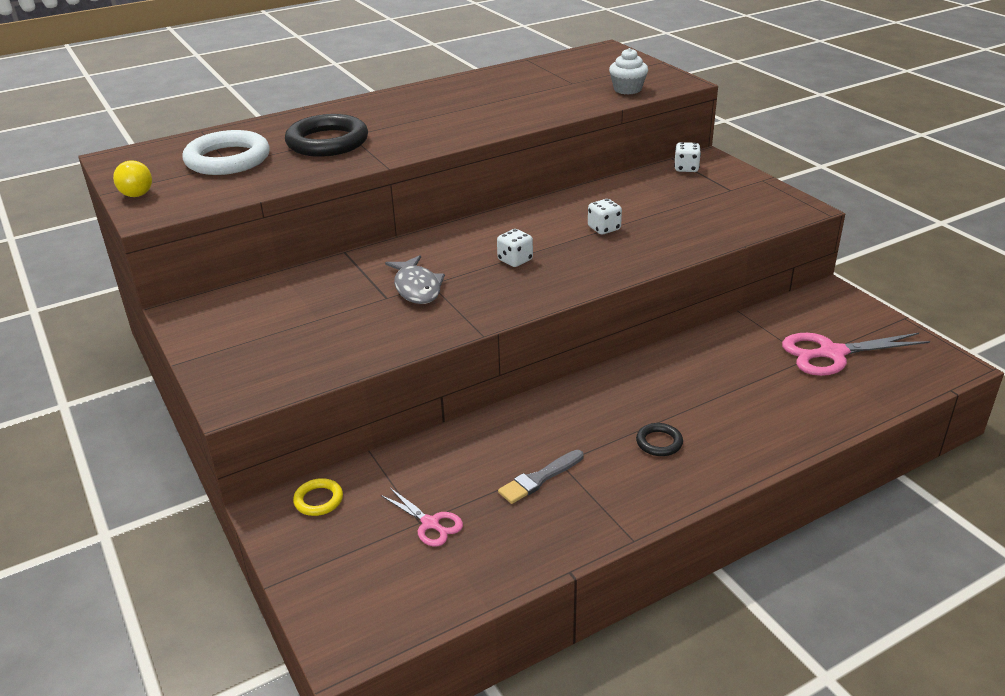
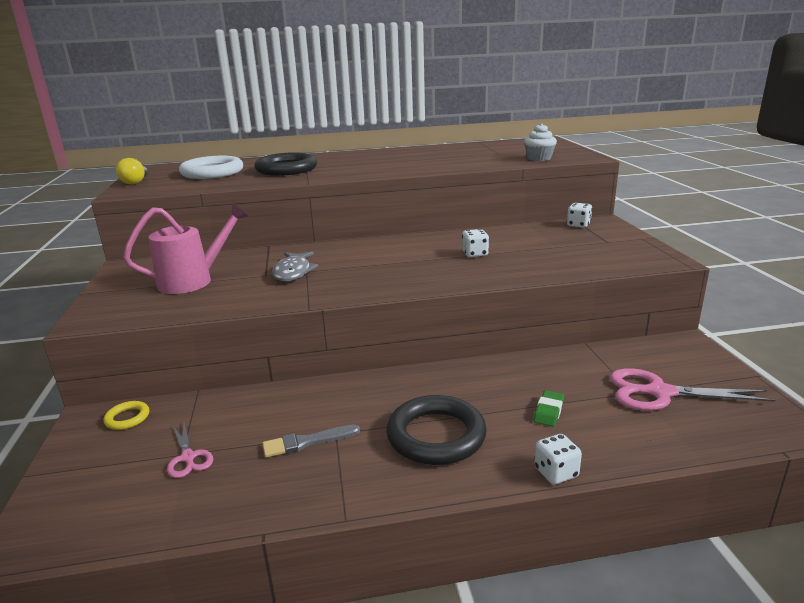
camera: 20 degrees right, 10 degrees down
(304, 320) = (194, 280): none -> pink watering can
(515, 260) = (384, 265): white dice -> white dice (556, 473)
(659, 442) = (436, 435): black ring -> black ring, size x2.16
(746, 394) = (548, 411): none -> green eraser

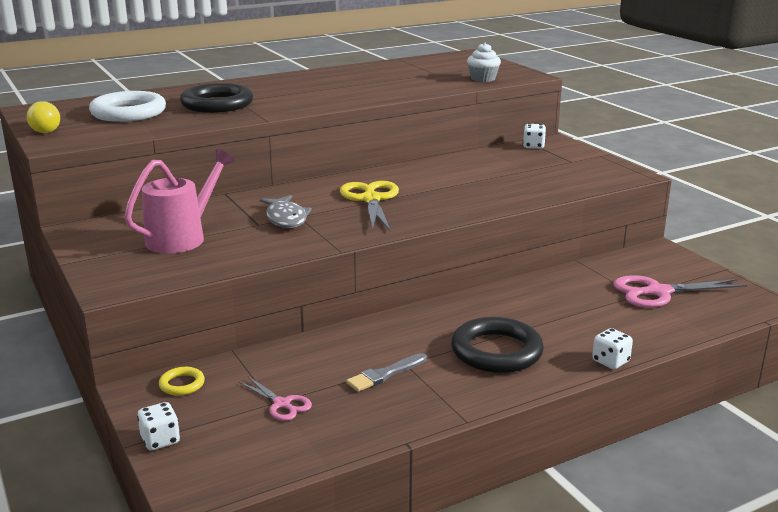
camera: 20 degrees left, 0 degrees up
(383, 262) = (371, 199): none -> yellow scissors
(475, 254) = (456, 184): white dice -> white dice (160, 440)
(548, 411) = (578, 319): green eraser -> none

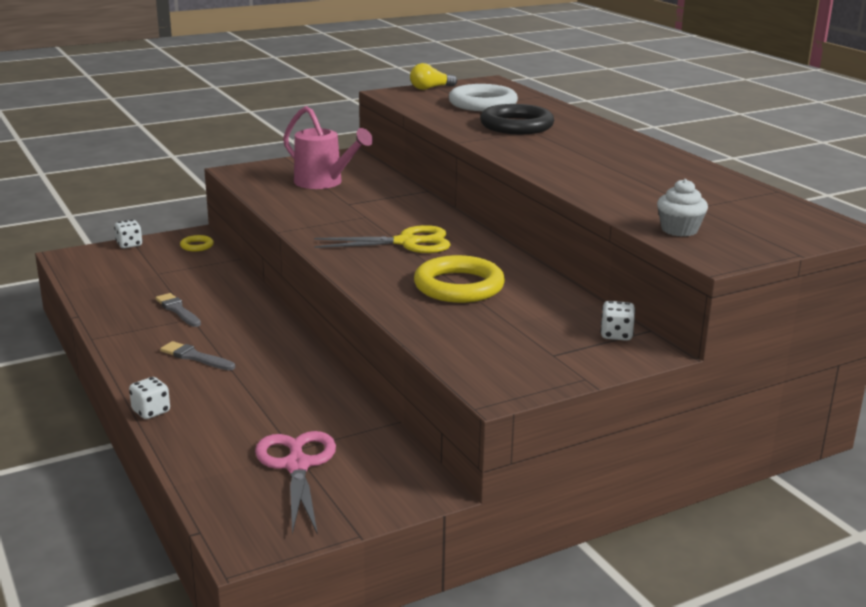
camera: 90 degrees right, 0 degrees up
(282, 404) = (153, 276): pink scissors -> none
(286, 218) = (360, 212): grey fish -> none
(465, 183) = (459, 286): none -> yellow ring
(496, 351) = (195, 357): black ring -> grey brush

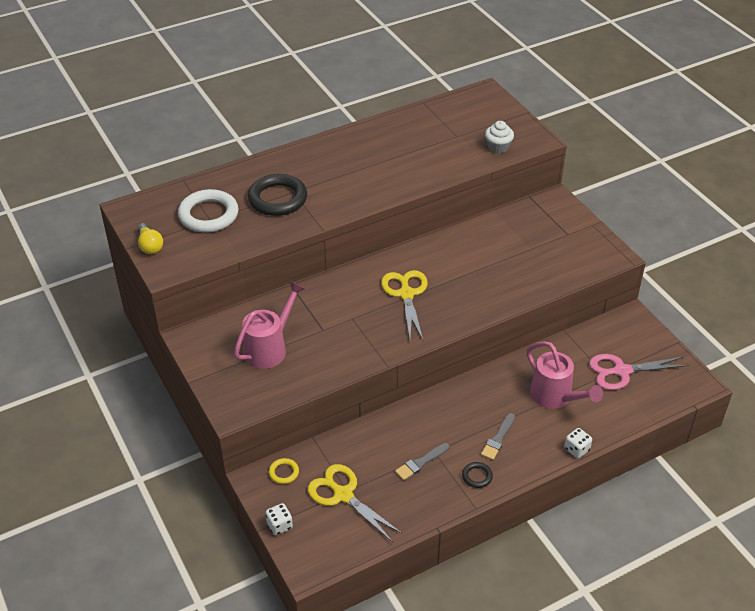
camera: 90 degrees left, 20 degrees up
(139, 341) = (477, 476): none -> black ring
(152, 271) = (343, 495): none -> yellow scissors
(256, 403) = (555, 397): none -> pink watering can
(459, 286) = (480, 269): yellow ring -> none
(616, 335) = (538, 209): white dice -> none

